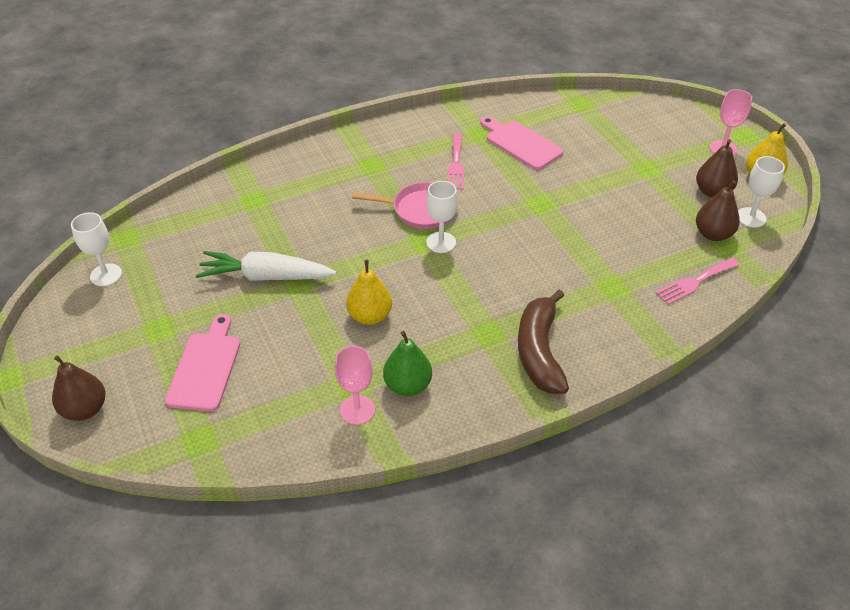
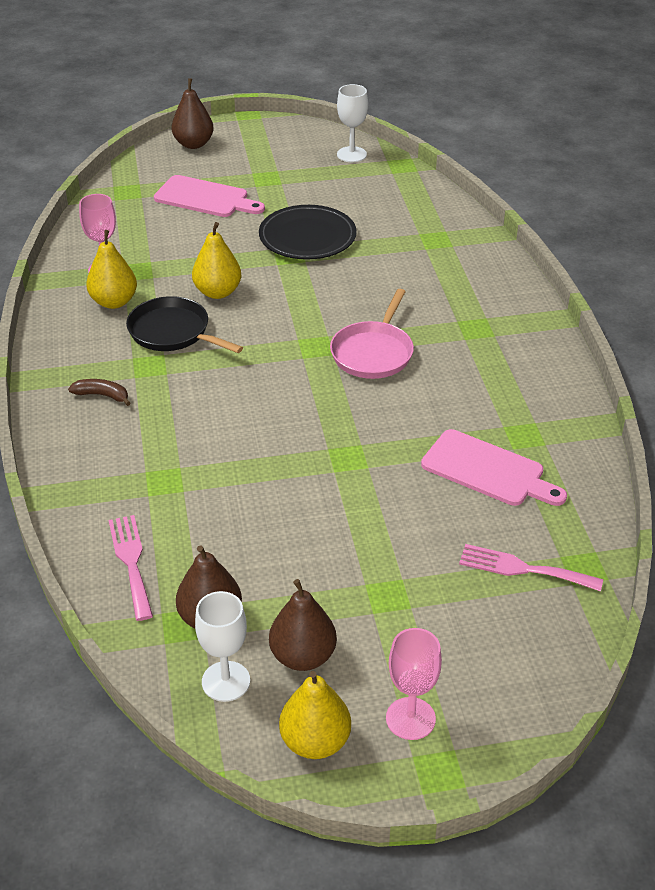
camera: 105 degrees right, 5 degrees down
(266, 276) = (307, 237): white carrot -> black plate
(407, 385) = (114, 302): green pear -> yellow pear
(438, 331) = (172, 332): none -> black pan
(441, 242) = (307, 358): white goblet -> none
(456, 164) = (456, 398): pink fork -> pink fork (523, 569)
(521, 143) = (487, 470): pink cutting board -> pink cutting board turned 60 degrees clockwise
(539, 351) = (102, 395): brown banana -> brown banana, size x0.45

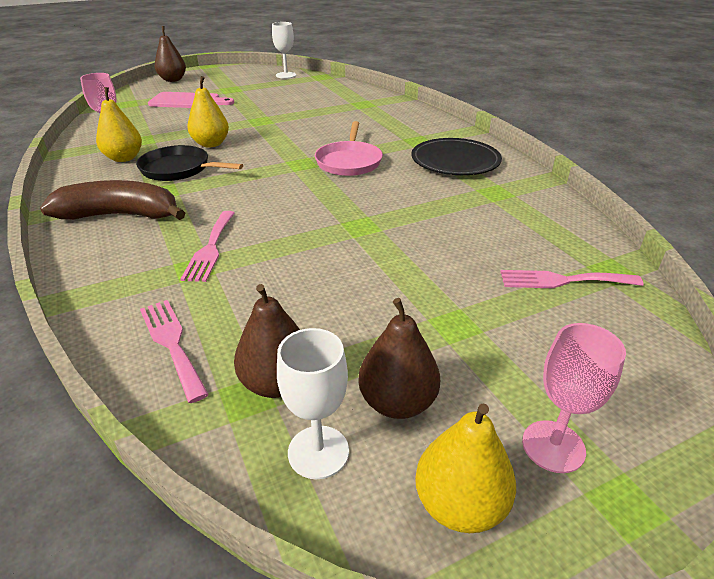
camera: 15 degrees left, 5 degrees down
(102, 395) = (121, 215): brown banana -> brown banana, size x2.24
(185, 459) = (210, 248): none -> pink fork
(307, 237) = (271, 111): black plate -> black plate (455, 161)
(487, 470) = (483, 217): pink cutting board -> none

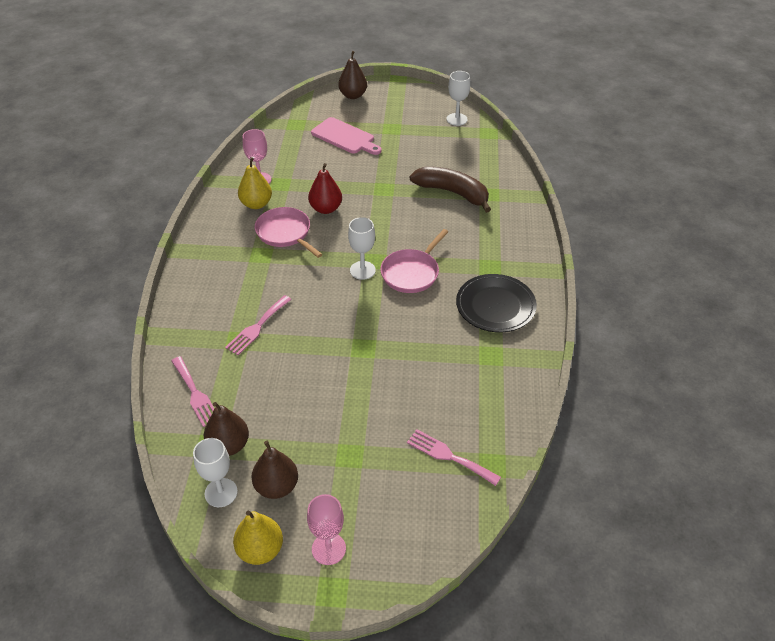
camera: 30 degrees right, 10 degrees up
(121, 215) = (223, 271): brown banana -> brown banana (452, 193)
(172, 343) = (195, 394): pink fork -> pink fork turned 150 degrees clockwise
(178, 169) = (285, 233): black pan -> pink pan
(211, 144) = (326, 209): yellow pear -> red pear
(295, 173) = (362, 270): none -> white goblet

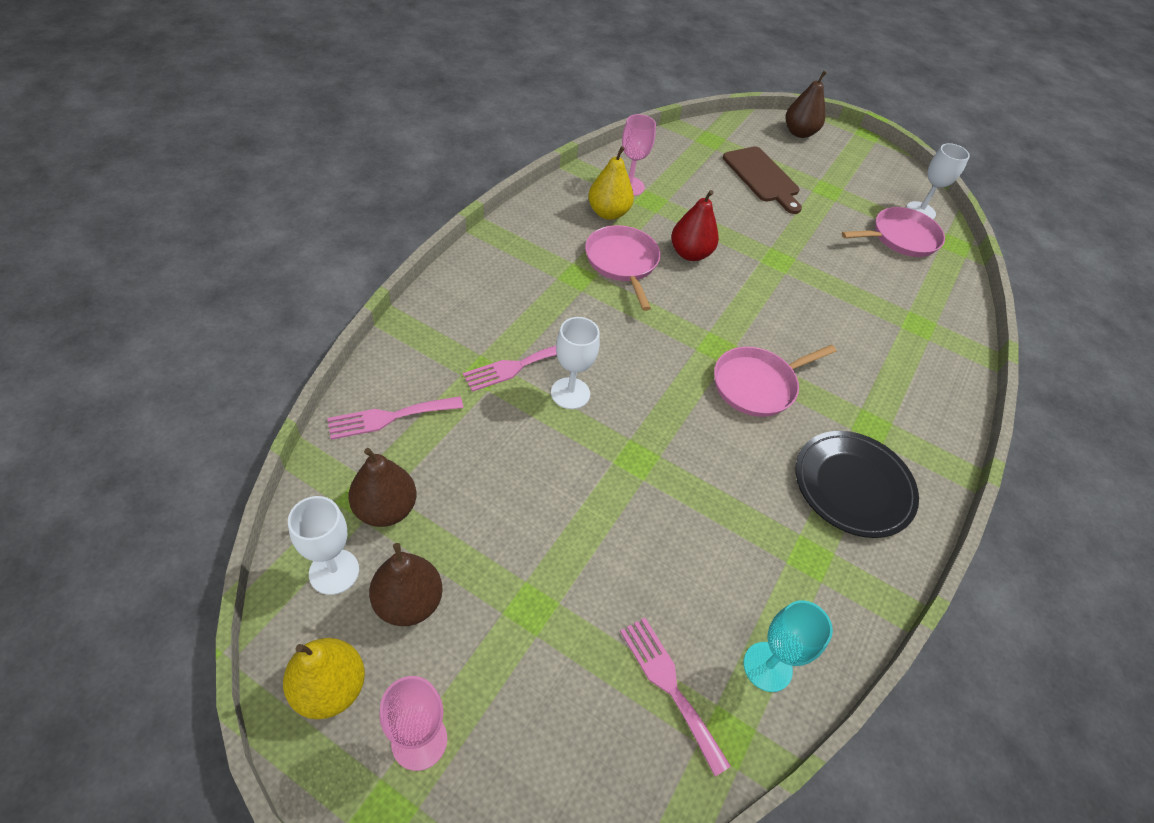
camera: 20 degrees right, 5 degrees up
(195, 394) = (389, 417): pink fork -> pink fork turned 75 degrees clockwise
(345, 137) = (762, 177): pink cutting board -> brown cutting board
(362, 270) = (693, 352): white goblet -> white goblet (570, 393)
(452, 193) = (868, 302): brown banana -> none
(453, 142) = (901, 238): none -> pink pan
(495, 421) = (767, 666): none -> turquoise goblet

